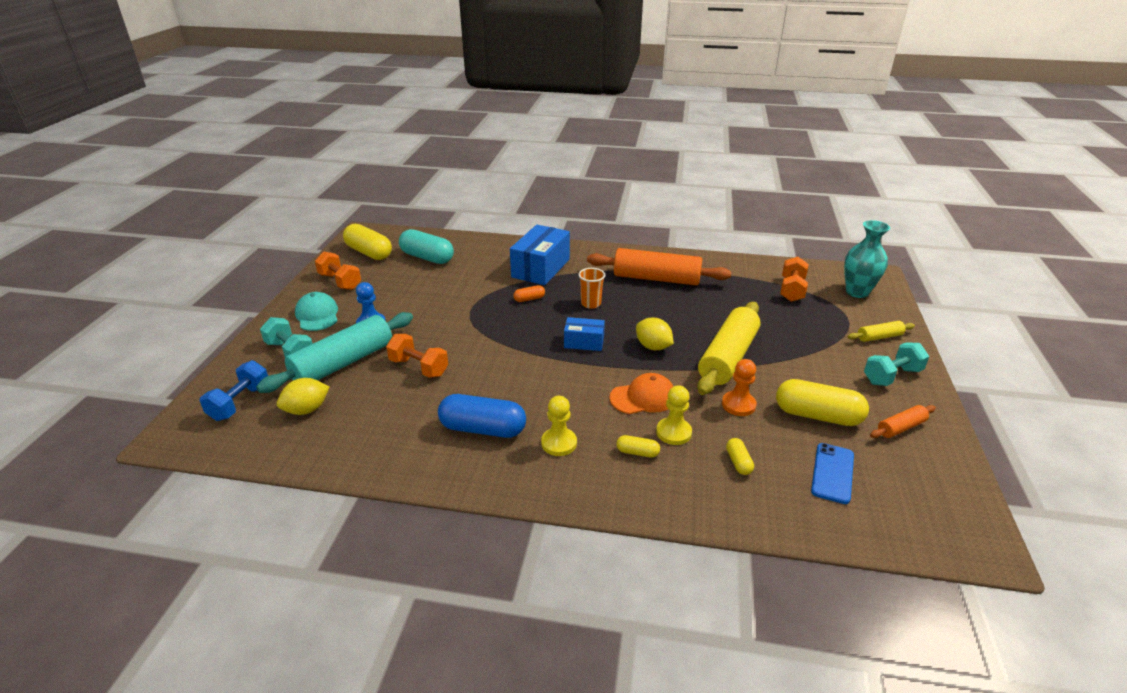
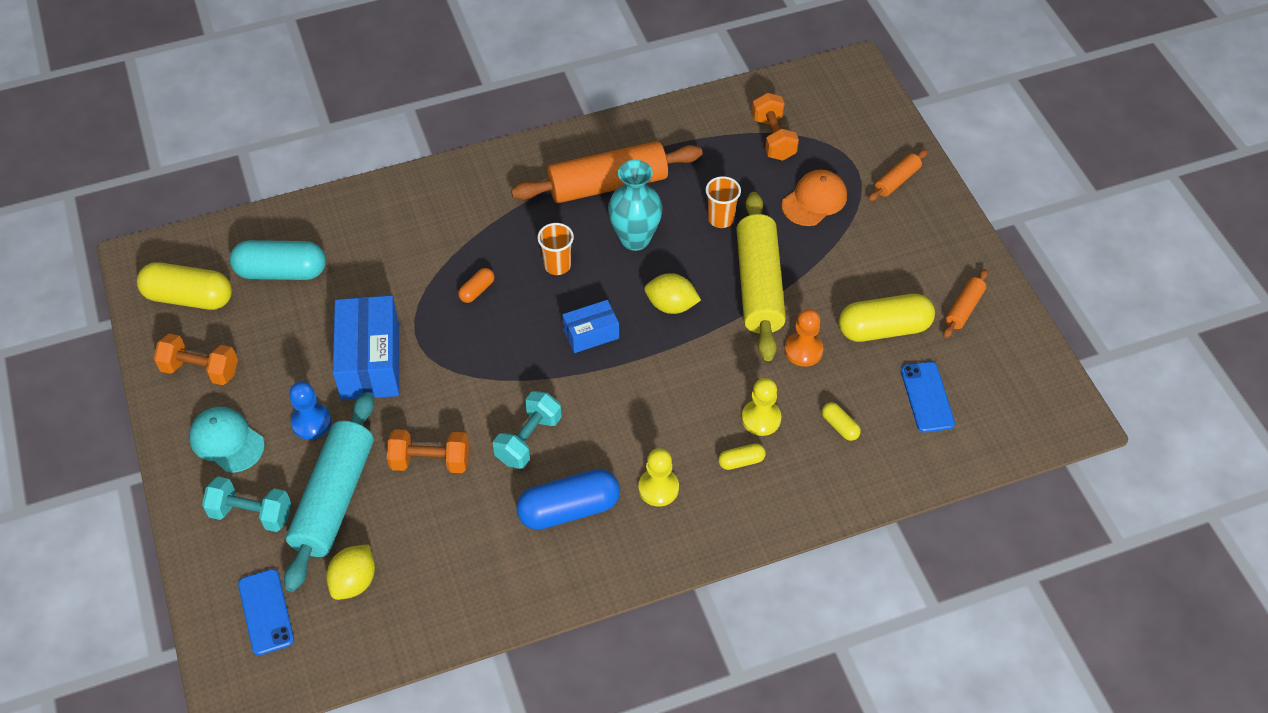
camera: 30 degrees left, 20 degrees up
(240, 403) = (266, 612): blue dumbbell -> blue phone
(540, 268) = (451, 227): blue box -> blue box (370, 361)
(643, 397) = (704, 386): orange cap -> orange cap (814, 200)
(723, 316) = (721, 219): none -> orange cup
(857, 292) = (845, 111): turquoise vase -> turquoise vase (635, 239)
(879, 337) = (897, 181): yellow rolling pin -> orange rolling pin
(891, 376) = (930, 238): turquoise dumbbell -> turquoise dumbbell (528, 439)

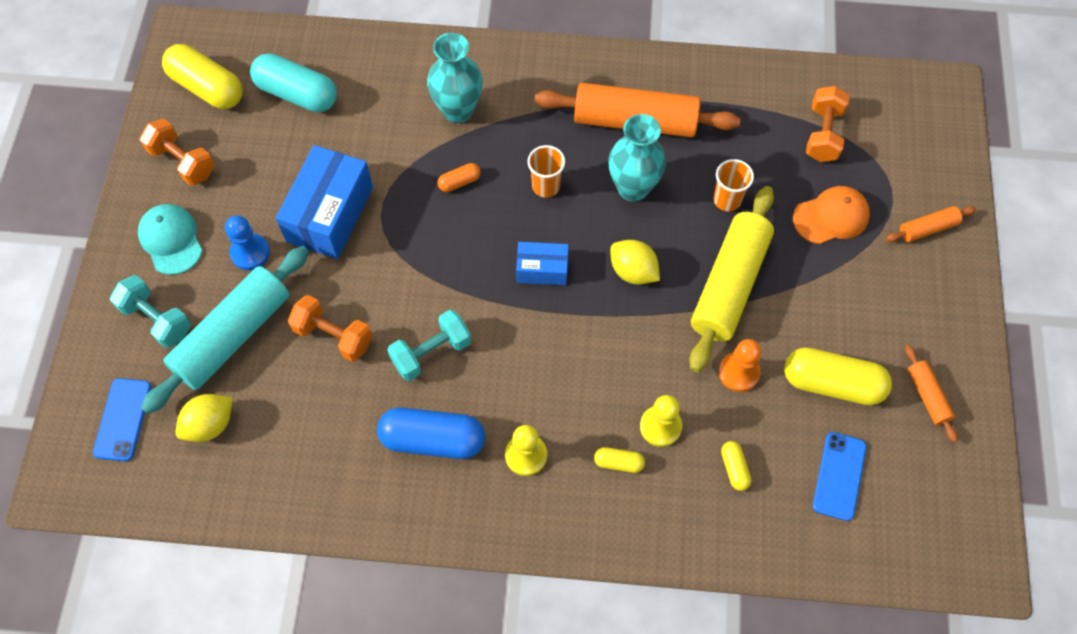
camera: 25 degrees right, 10 degrees up
(443, 232) = (458, 110): none -> turquoise vase
(964, 308) = (927, 396): orange rolling pin -> orange rolling pin turned 75 degrees counterclockwise

